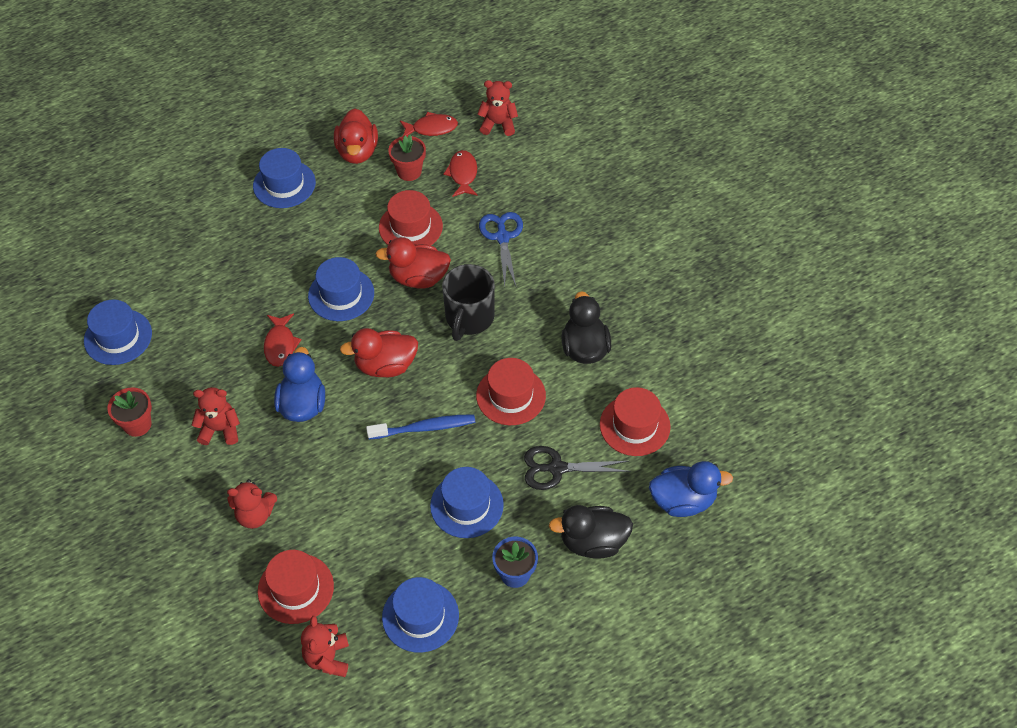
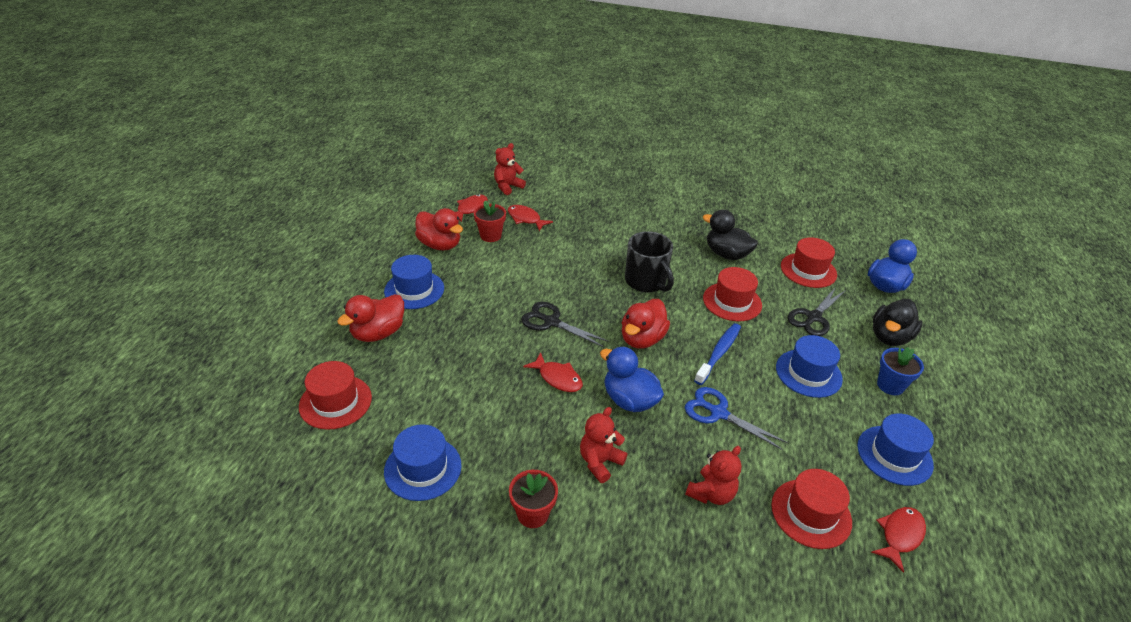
camera: 50 degrees left, 15 degrees down
(328, 658) = (900, 535): red teddy bear -> red fish
(341, 294) = (551, 322): blue hat -> black scissors
(410, 227) = (537, 261): red hat -> red hat (335, 402)
(418, 278) = (584, 282): red duck -> red duck (378, 333)
(502, 237) = (598, 233): blue scissors -> blue scissors (718, 413)

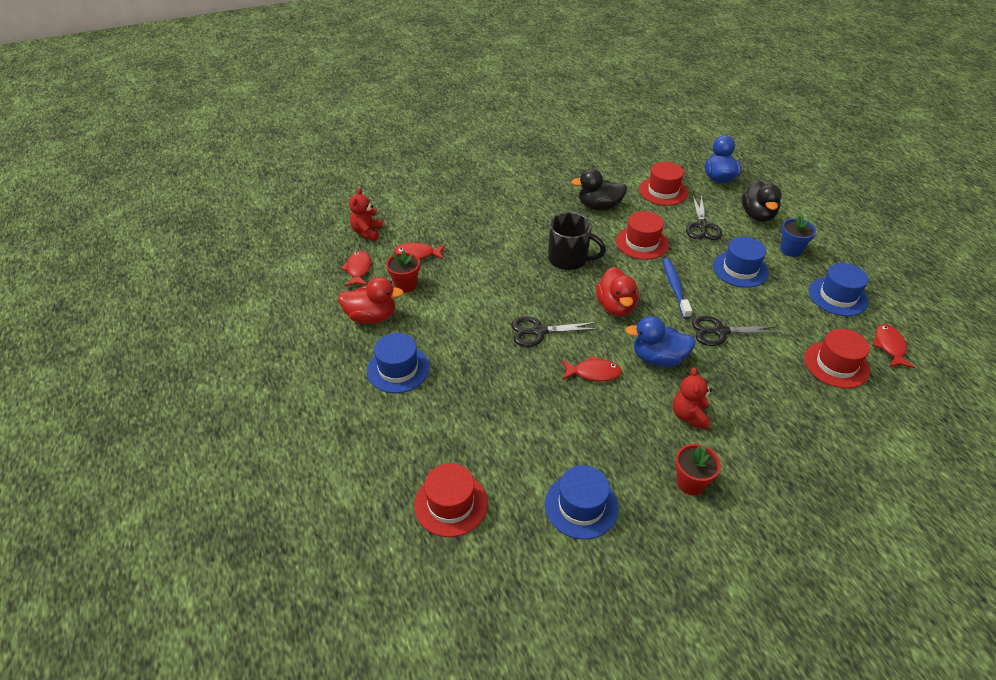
camera: 35 degrees left, 5 degrees up
(378, 333) = (414, 425): red duck -> none
(711, 493) = (774, 390): red teddy bear -> none
(718, 413) = (720, 331): blue scissors -> black scissors

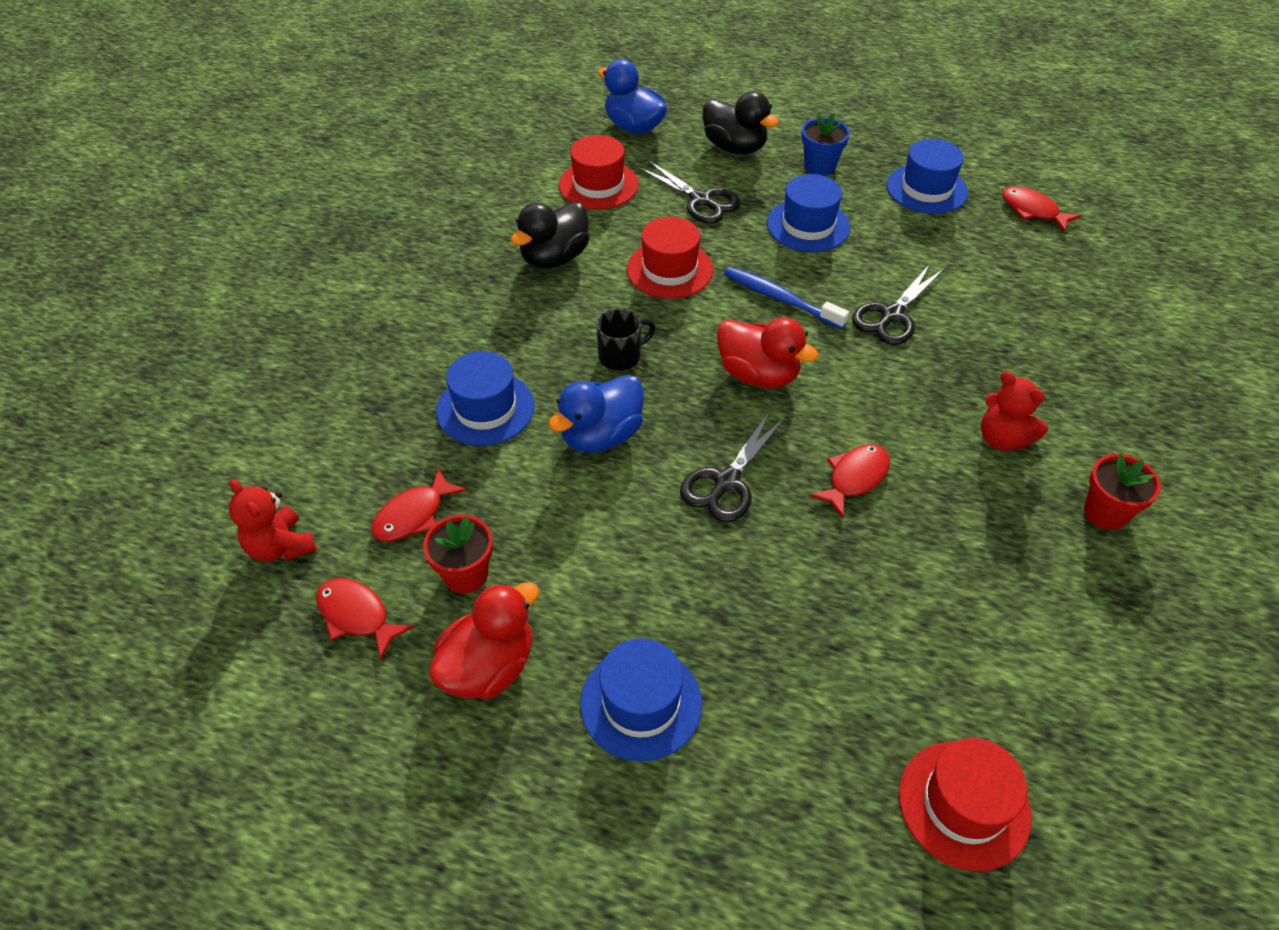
camera: 50 degrees left, 5 degrees up
(569, 259) = (621, 356): black mug -> black mug, size x0.62
(581, 506) = (1069, 648): blue hat -> blue hat (485, 408)
(658, 358) = (885, 399): blue duck -> blue duck (601, 436)
(836, 364) = (1024, 266): red hat -> none

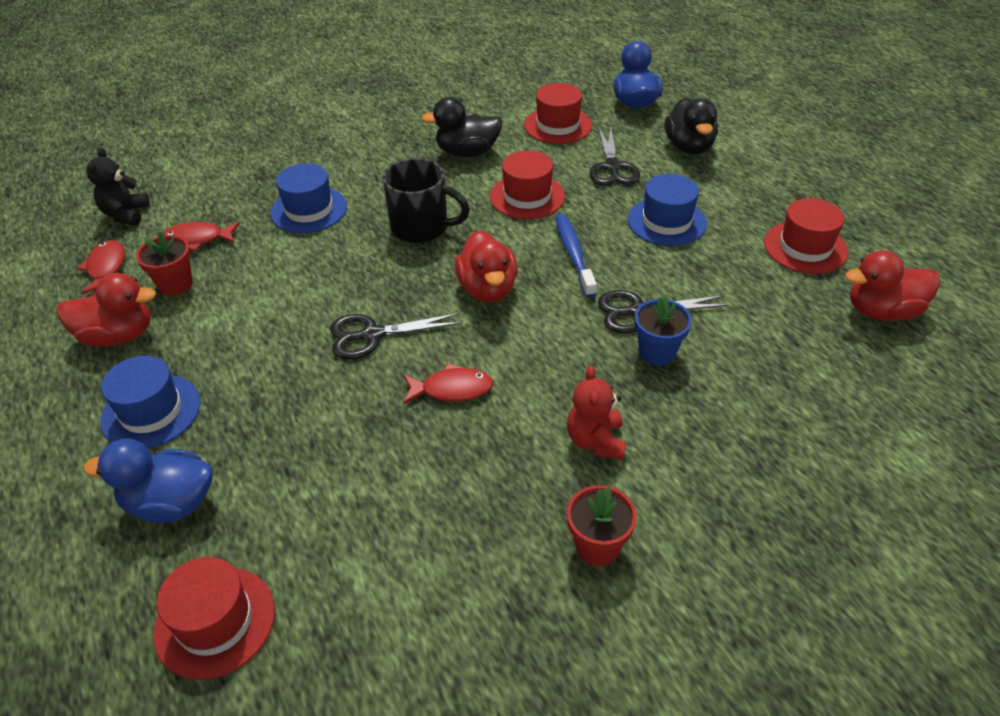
camera: 45 degrees right, 5 degrees down
(280, 546) = (126, 214): red teddy bear -> black teddy bear
(601, 436) = (344, 262): blue duck -> blue duck (171, 503)
(621, 356) = (422, 227): black mug -> black mug, size x1.62
(819, 167) = (736, 189): blue flower pot -> blue flower pot (657, 352)
(926, 189) = (805, 247): blue hat -> red hat
(1032, 210) = (882, 311): red fish -> red duck

